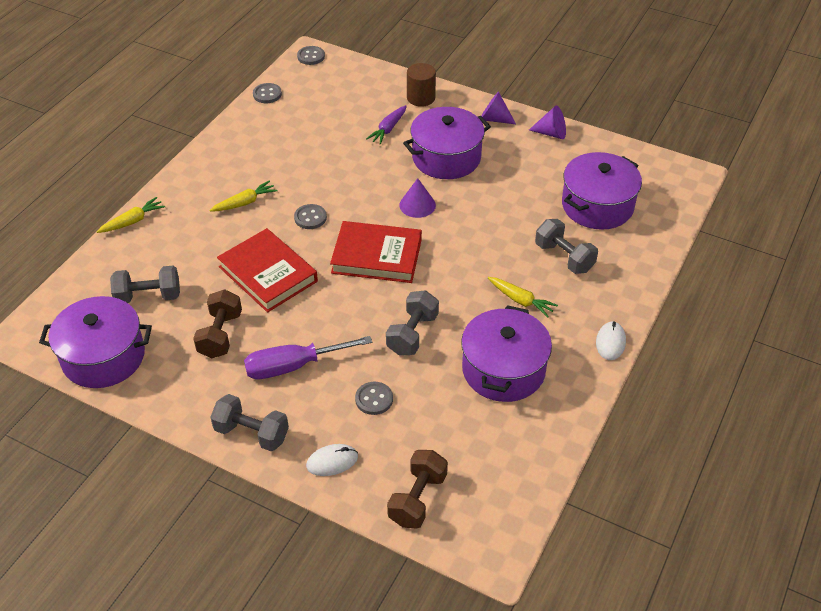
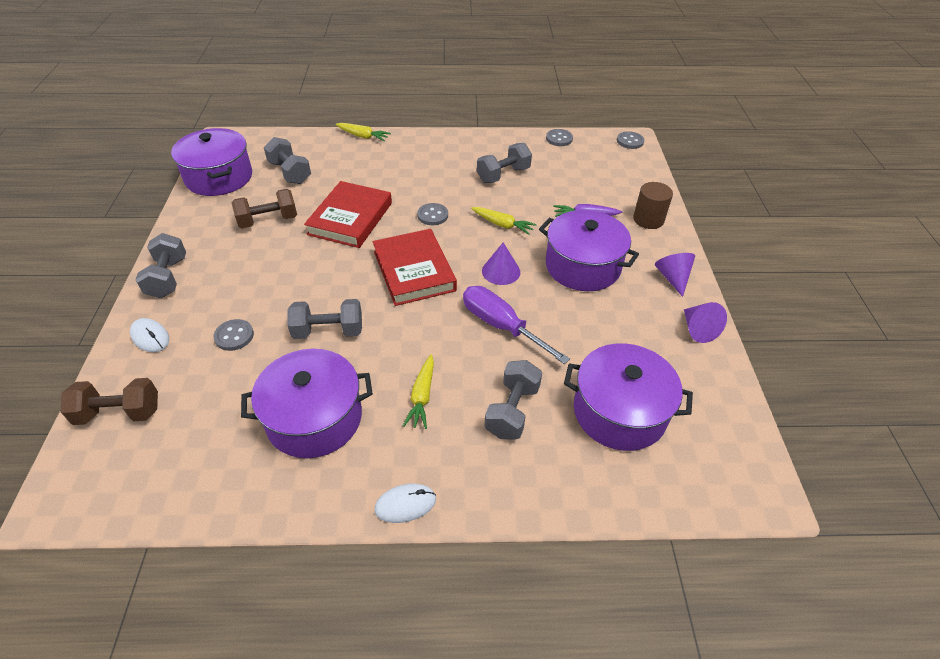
camera: 60 degrees right, 0 degrees up
(244, 203) = (423, 176): yellow carrot -> yellow carrot (502, 224)
(290, 151) = (503, 175): none -> grey dumbbell
(293, 366) = (252, 272): purple screwdriver -> purple screwdriver (501, 326)

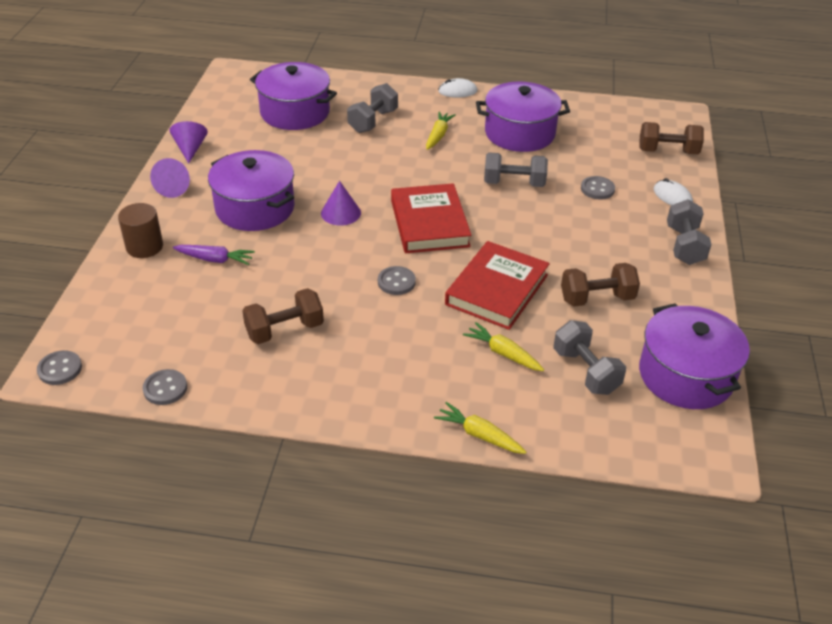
camera: 170 degrees left, 5 degrees down
(501, 326) = (359, 170): purple screwdriver -> none
(502, 224) = (317, 261): yellow carrot -> yellow carrot (503, 353)
(503, 175) = (284, 330): grey dumbbell -> brown dumbbell

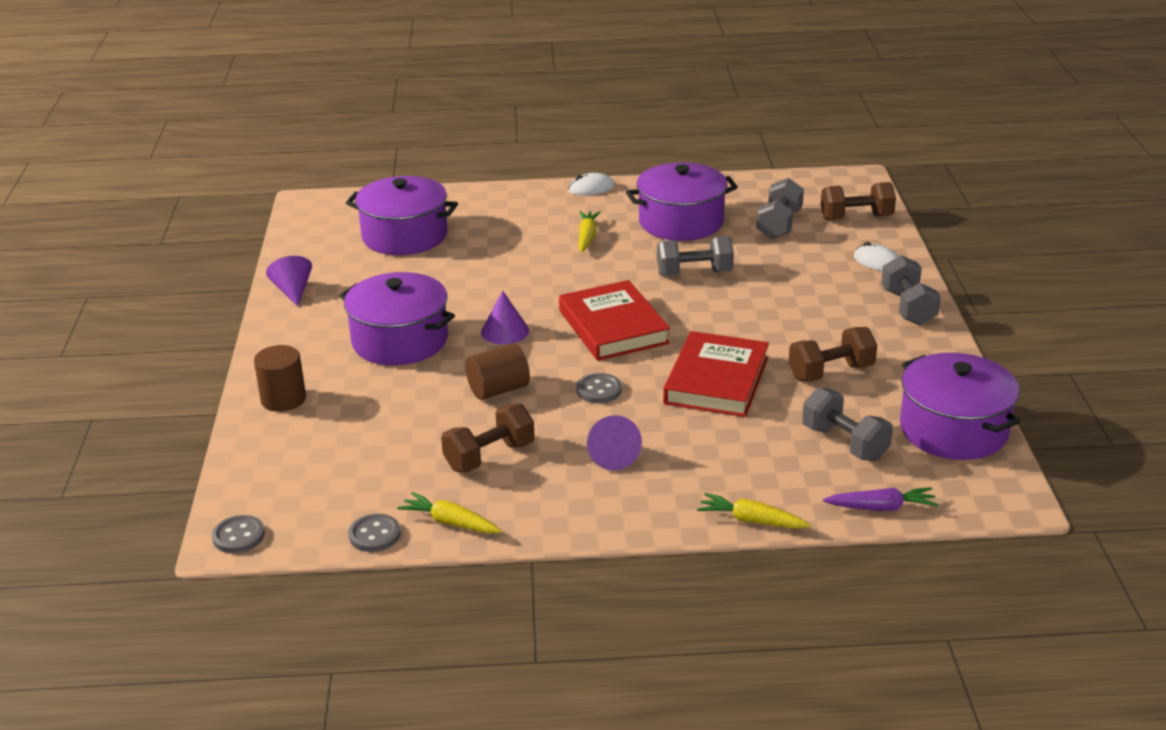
camera: 10 degrees left, 10 degrees down
(174, 188) = (291, 334): purple cone -> purple cone (612, 456)
(214, 259) = (375, 399): purple carrot -> purple carrot (880, 507)
(315, 267) = (498, 390): none -> brown cylinder
(373, 121) = (503, 232): grey dumbbell -> grey dumbbell (779, 225)
(503, 353) = (748, 440): yellow carrot -> yellow carrot (451, 523)
(597, 189) = (791, 266): grey button -> none

